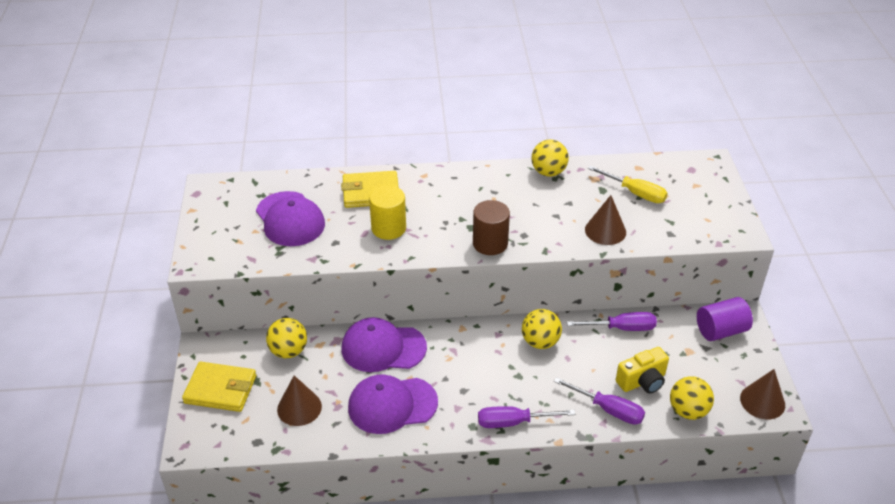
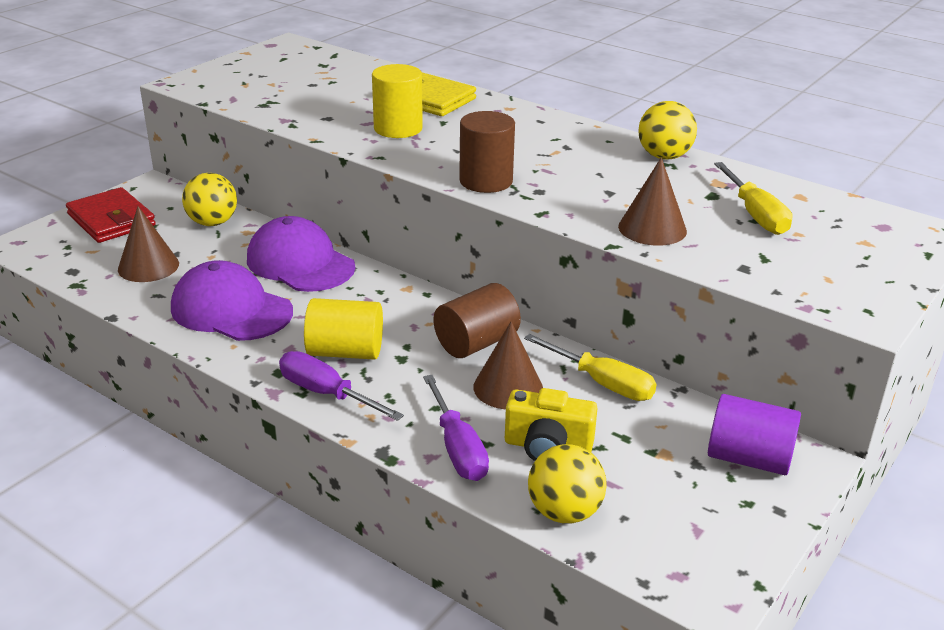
camera: 40 degrees right, 10 degrees down
(220, 389) = (111, 220): yellow wallet -> red wallet
(290, 219) = (316, 88): purple cap -> none
(487, 391) = (345, 352): none -> yellow cylinder
(540, 342) = (476, 343): yellow ball -> brown cylinder
(622, 328) = (602, 383): purple screwdriver -> yellow screwdriver
(762, 401) = (698, 569): brown cone -> brown cone (508, 387)

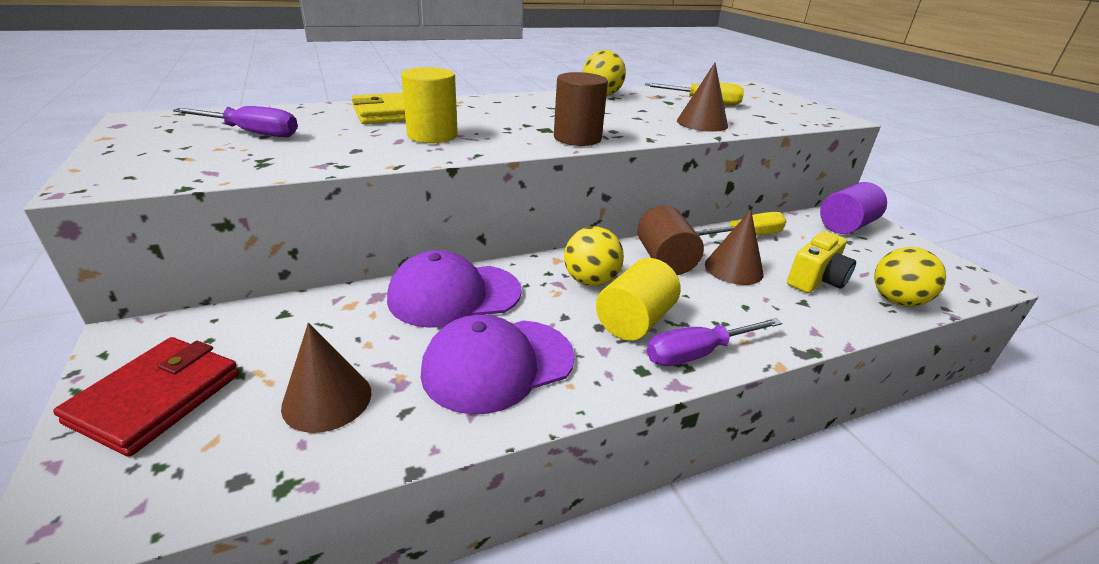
camera: 60 degrees left, 0 degrees up
(111, 220) = (156, 398): red wallet -> red wallet turned 60 degrees counterclockwise
(212, 223) = (296, 320): yellow ball -> yellow ball (590, 281)
(457, 448) = (807, 315): purple screwdriver -> purple screwdriver (252, 133)

